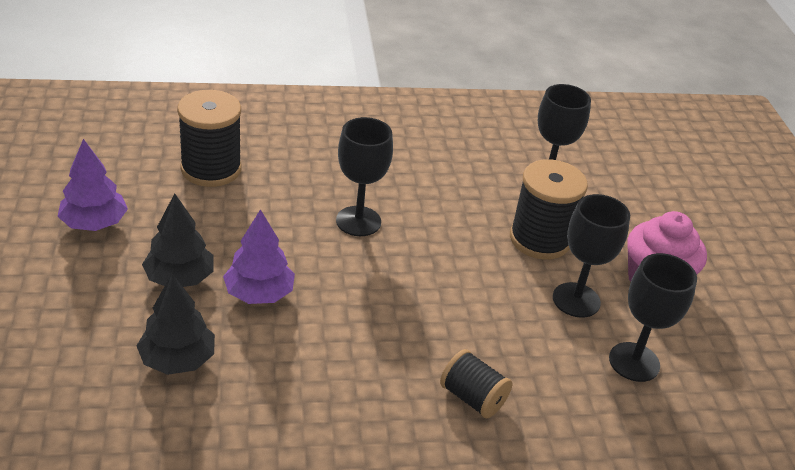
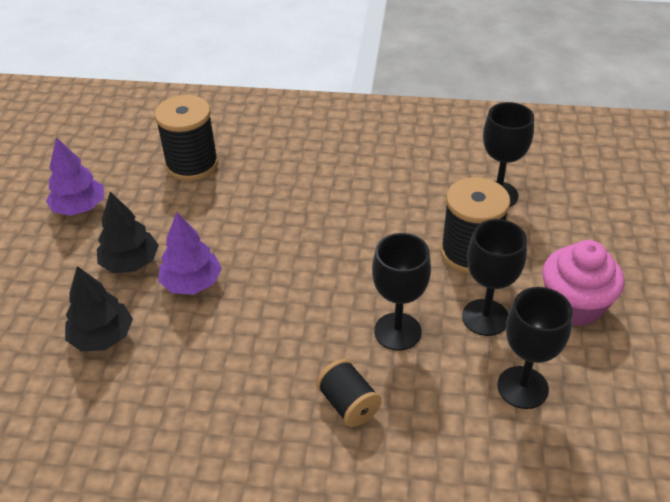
camera: 20 degrees right, 5 degrees up
(358, 221) = (303, 222): black goblet -> black goblet (397, 331)

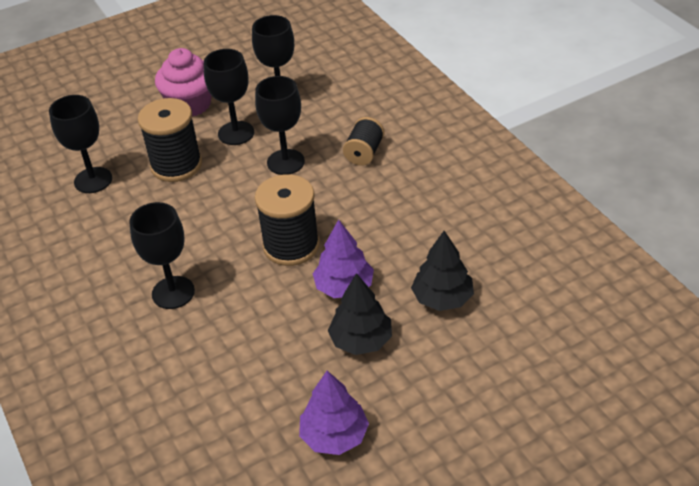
camera: 125 degrees left, 0 degrees up
(192, 164) = (200, 395): black spool -> black spool (291, 246)
(303, 188) = (173, 292): none -> black goblet

